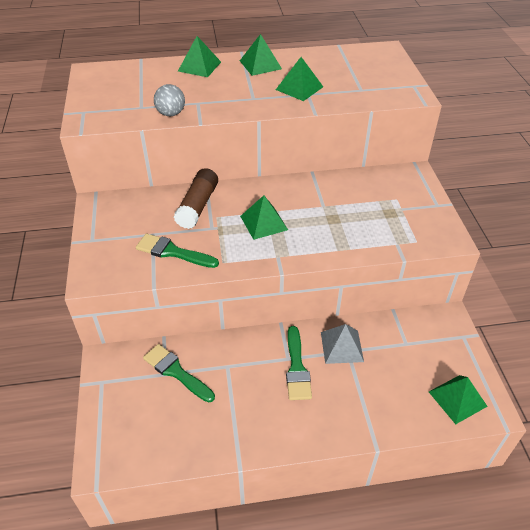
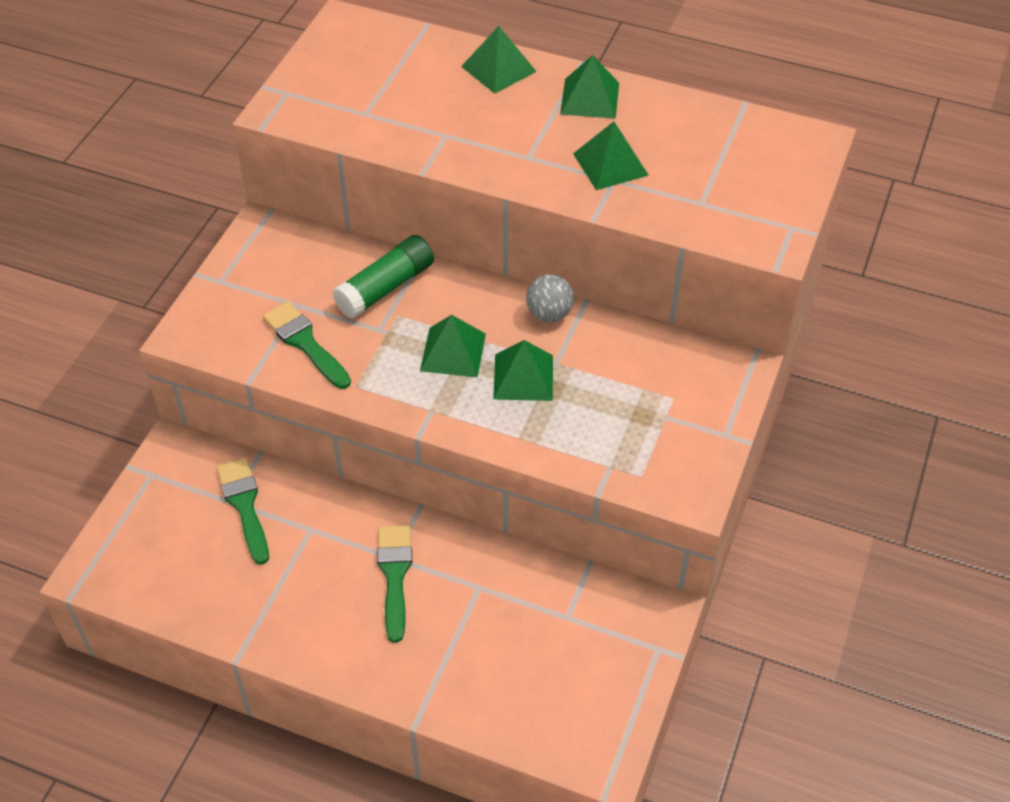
camera: 30 degrees right, 5 degrees up
(171, 114) = (396, 140): grey ball -> grey ball (549, 314)
(198, 206) = (385, 288): brown glue stick -> green glue stick
(296, 368) = (395, 575): green brush -> green brush turned 150 degrees clockwise
(342, 346) = (476, 577): grey pyramid -> none
(457, 399) = (572, 723): green pyramid -> green pyramid (523, 377)

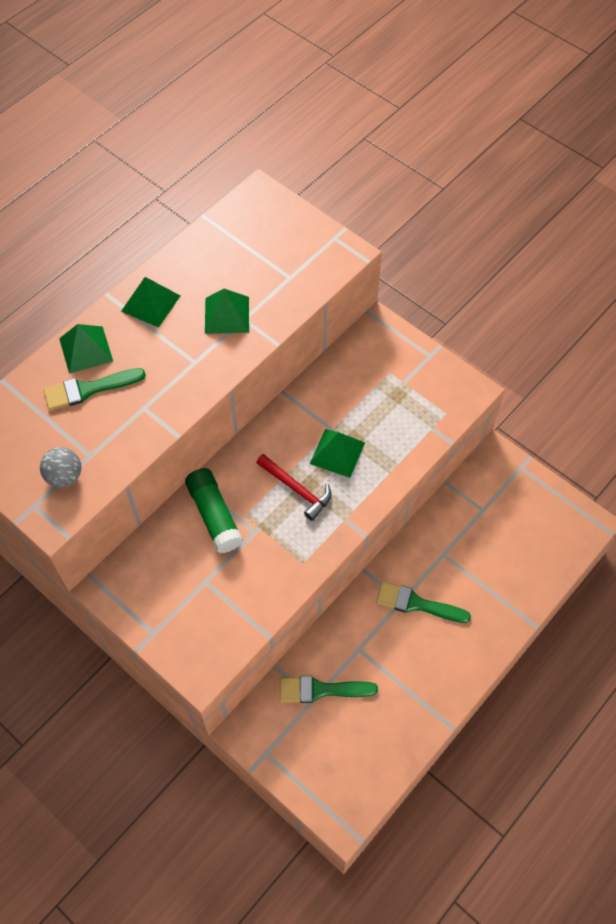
camera: 70 degrees left, 10 degrees up
(305, 343) = (246, 586): green brush -> green brush (88, 389)
(453, 352) = (296, 489): green pyramid -> red hammer
(549, 314) = (286, 418): grey ball -> grey ball (64, 476)

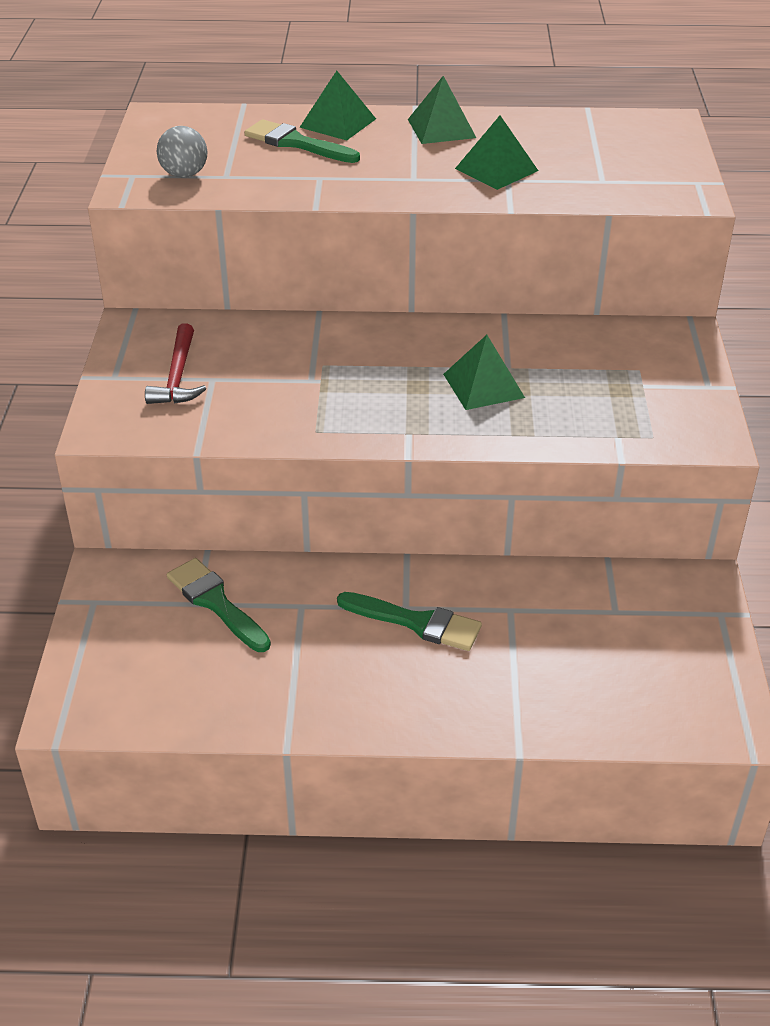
camera: 50 degrees right, 20 degrees down
(214, 515) = (296, 346): green glue stick -> none
(296, 489) = (399, 381): red hammer -> red hammer (177, 376)
(417, 604) = (416, 622): green brush -> green brush turned 135 degrees clockwise

